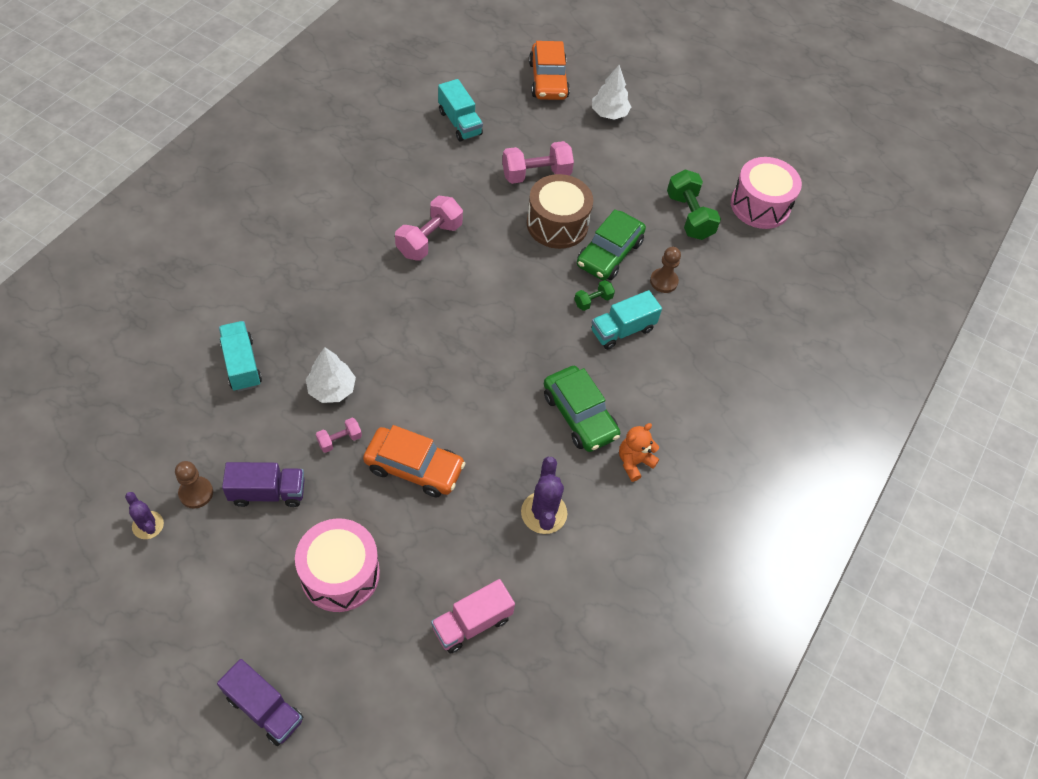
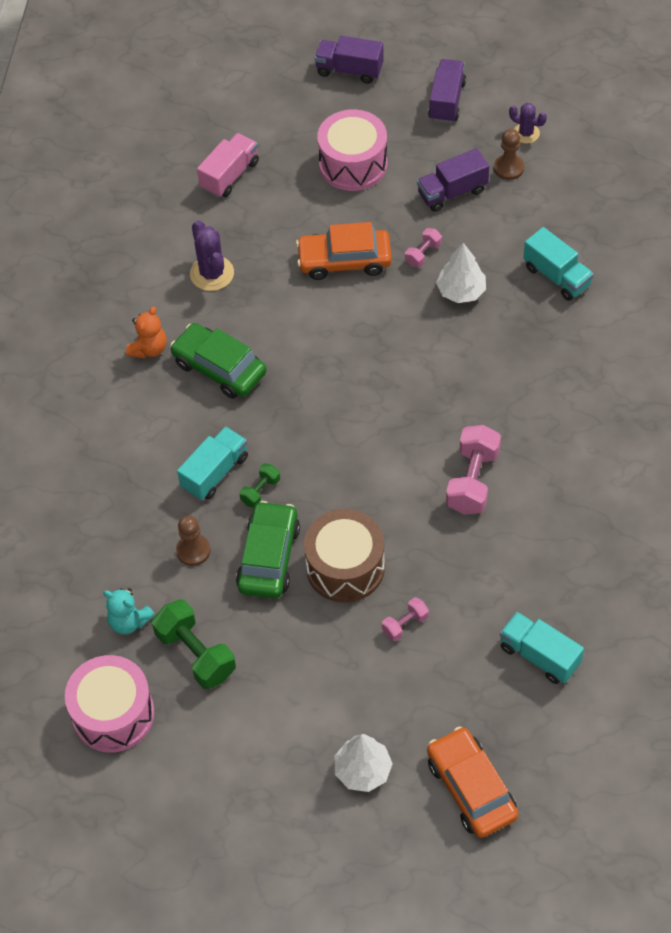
camera: 165 degrees right, 0 degrees up
(193, 607) = (446, 101): none -> purple truck
(536, 174) = (405, 624): pink dumbbell -> pink dumbbell, size x0.53
(729, 255) = (129, 621): none -> turquoise teddy bear

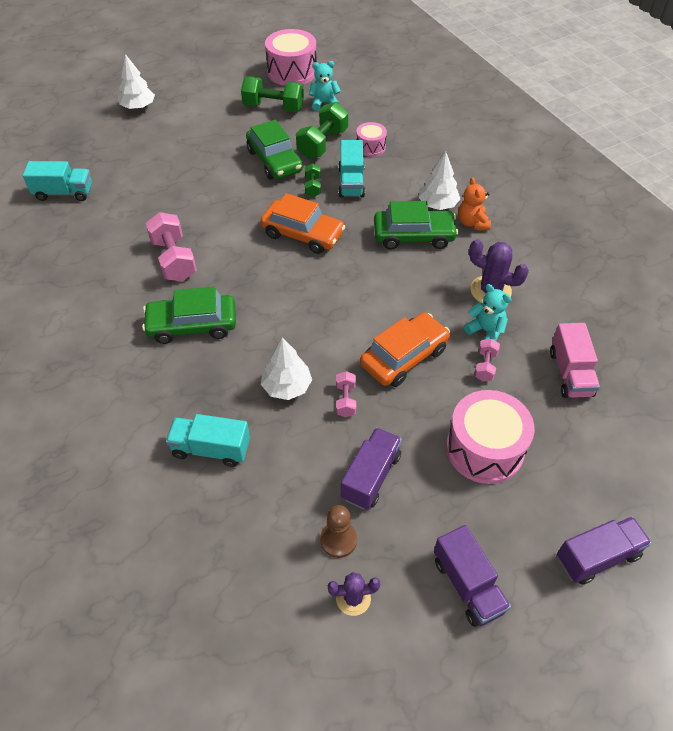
camera: 140 degrees right, 5 degrees down
(146, 511) = (370, 147): none -> pink drum
(158, 389) = (438, 205): none -> white tree
(193, 551) = (322, 144): brown pawn -> green dumbbell
(256, 243) = (485, 331): none -> turquoise teddy bear
(345, 567) = (223, 177): brown drum -> none
(405, 624) = (162, 169): pink dumbbell -> pink dumbbell (485, 366)
(471, 788) = (70, 125): orange car -> orange car (303, 234)
(502, 394) = (192, 325): none -> green car

